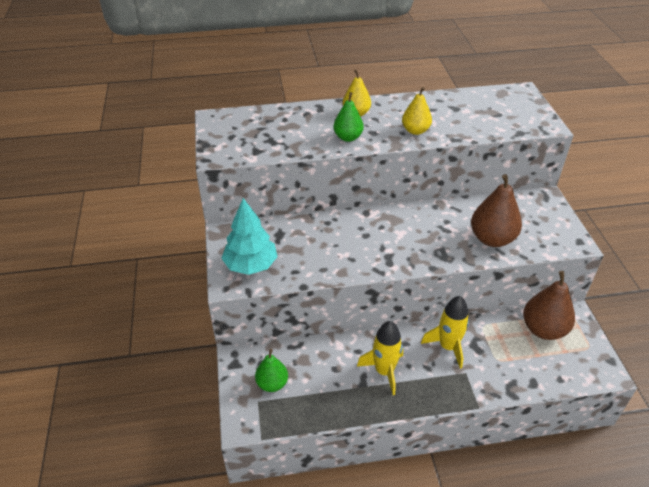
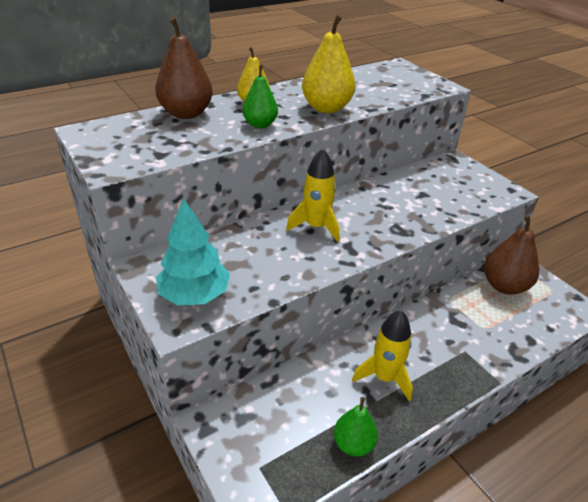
camera: 25 degrees left, 5 degrees down
(272, 384) = (266, 438): green pear -> green pear (353, 444)
(415, 131) = (326, 108): yellow pear -> yellow pear, size x1.59
(448, 346) = (431, 330): yellow rocket -> yellow rocket (316, 227)
(492, 239) = (436, 205): brown pear -> brown pear (186, 114)

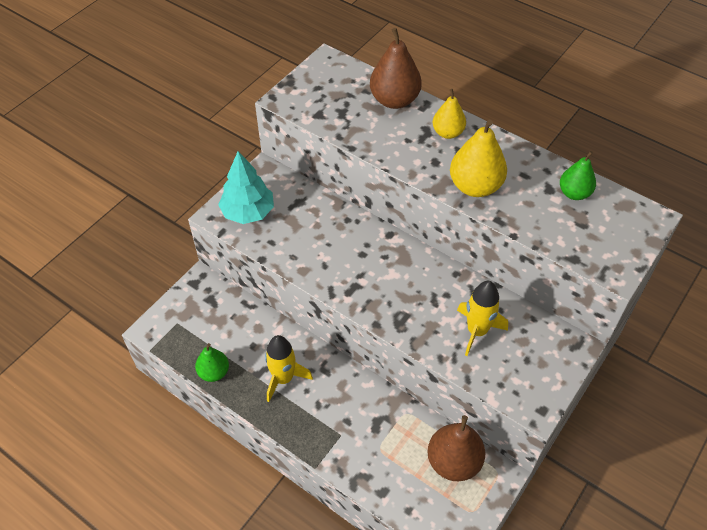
camera: 70 degrees right, 15 degrees up
(260, 125) = (406, 152): green pear -> green pear (574, 193)
(316, 227) = (369, 257): yellow rocket -> yellow rocket (477, 331)

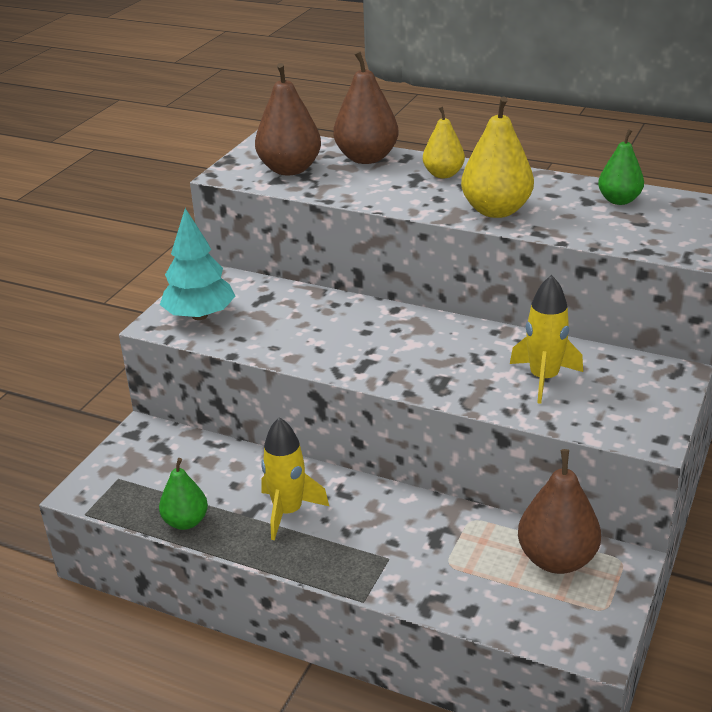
camera: 10 degrees left, 20 degrees down
(332, 103) = (289, 169): none -> brown pear

